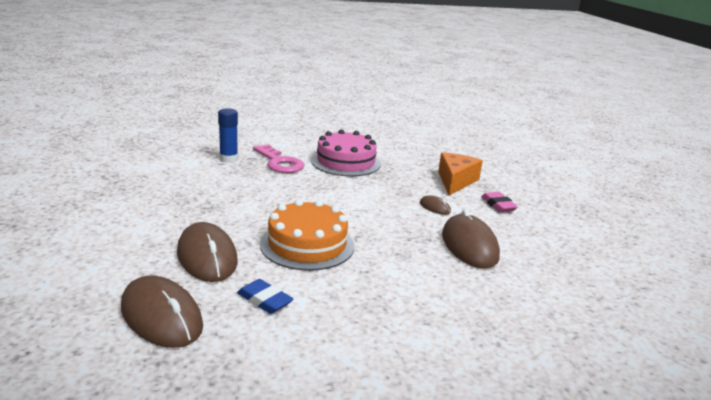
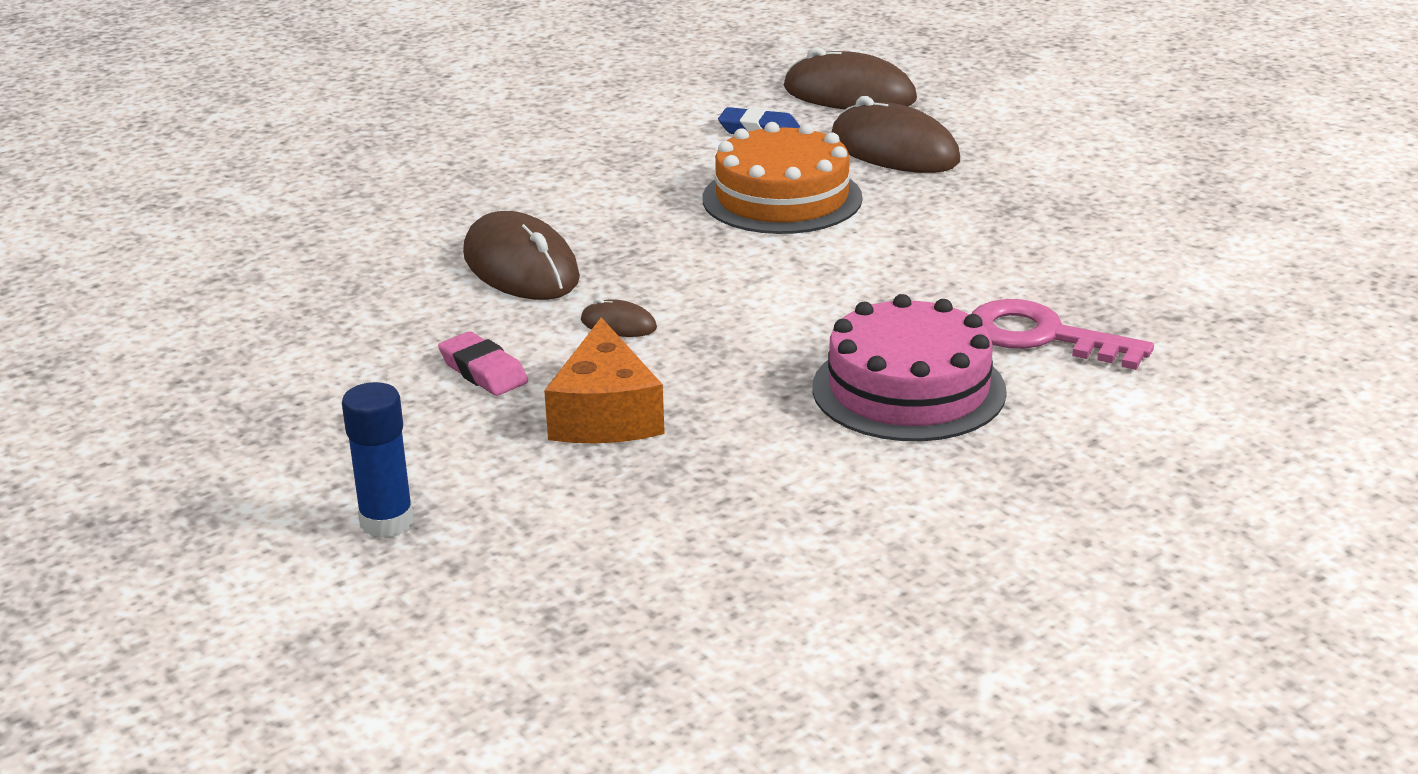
camera: 160 degrees right, 5 degrees up
(228, 158) = (1157, 312): blue glue stick -> blue glue stick (386, 522)

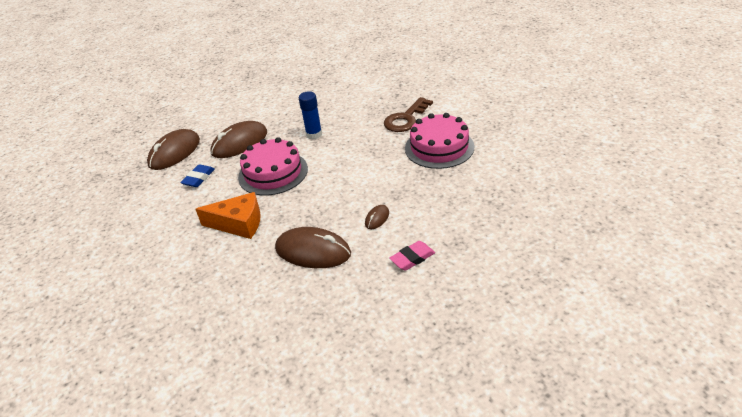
camera: 80 degrees left, 10 degrees up
(386, 522) = (536, 280): blue glue stick -> blue glue stick (314, 134)
(521, 267) = (313, 251): brown mouse -> brown mouse turned 45 degrees clockwise
(605, 414) = (452, 220): orange cheese -> orange cheese (239, 224)
(782, 198) = (273, 173): orange cake -> pink cake
(1043, 336) = (406, 119): pink key -> brown key

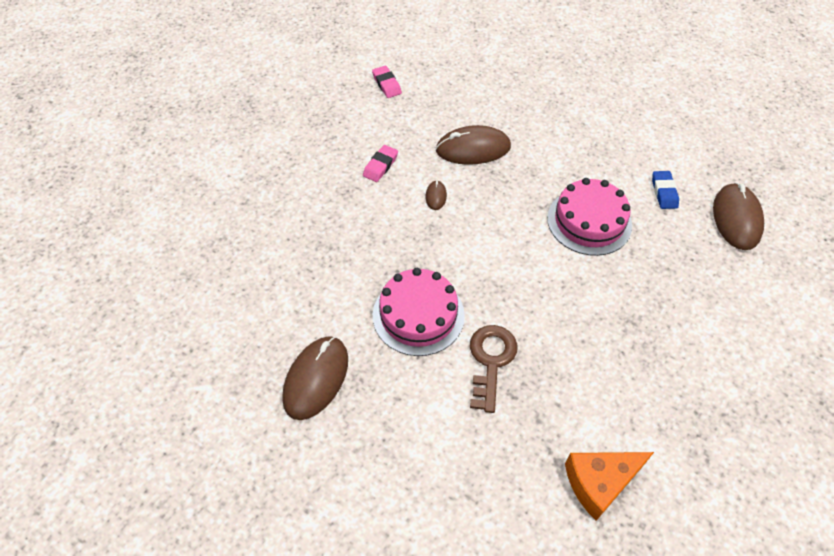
camera: 150 degrees right, 15 degrees up
(239, 224) = (565, 155): orange cheese -> orange cheese (600, 482)
(240, 143) = (674, 255): brown mouse -> brown mouse (316, 378)
(314, 134) = (593, 295): blue glue stick -> none
(351, 360) = (386, 84): none -> pink eraser

